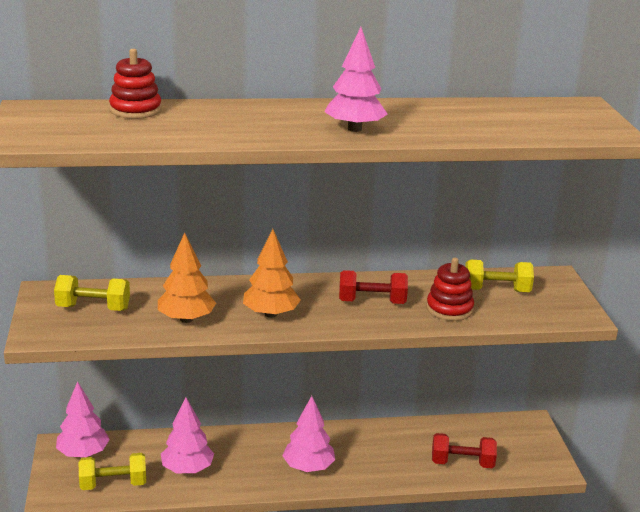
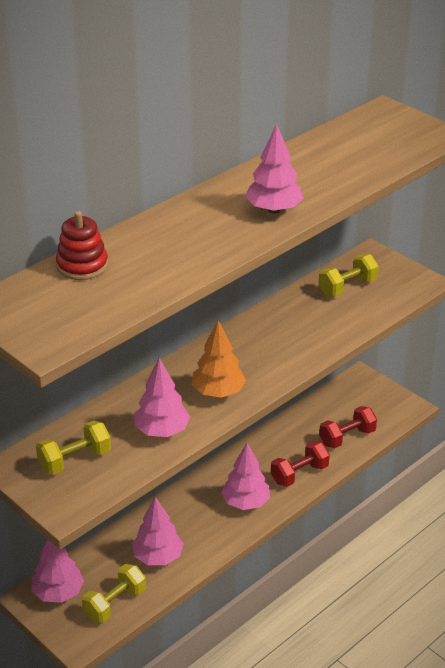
camera: 35 degrees left, 10 degrees up
(186, 319) = (161, 431): orange tree -> pink tree
(372, 302) = (276, 342): red dumbbell -> red dumbbell (299, 474)
(449, 309) = (335, 321): red stacking toy -> none

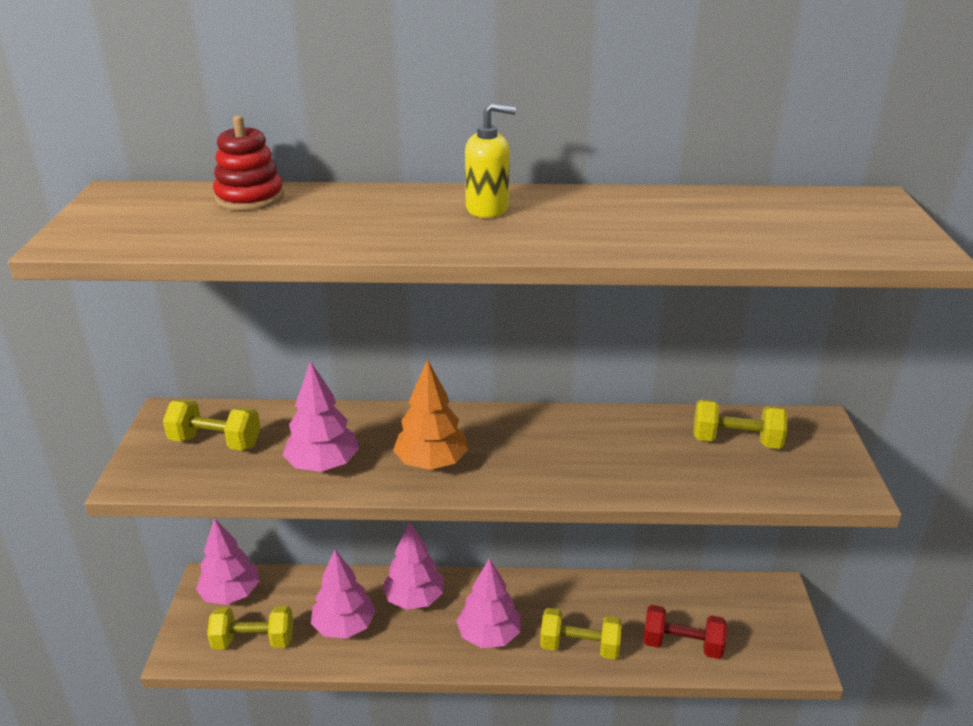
camera: 45 degrees right, 5 degrees down
(224, 206) = (487, 209): none -> yellow soap dispenser
(274, 210) = (532, 232): pink tree -> pink tree (414, 598)
(299, 474) = (579, 646): red dumbbell -> yellow dumbbell

